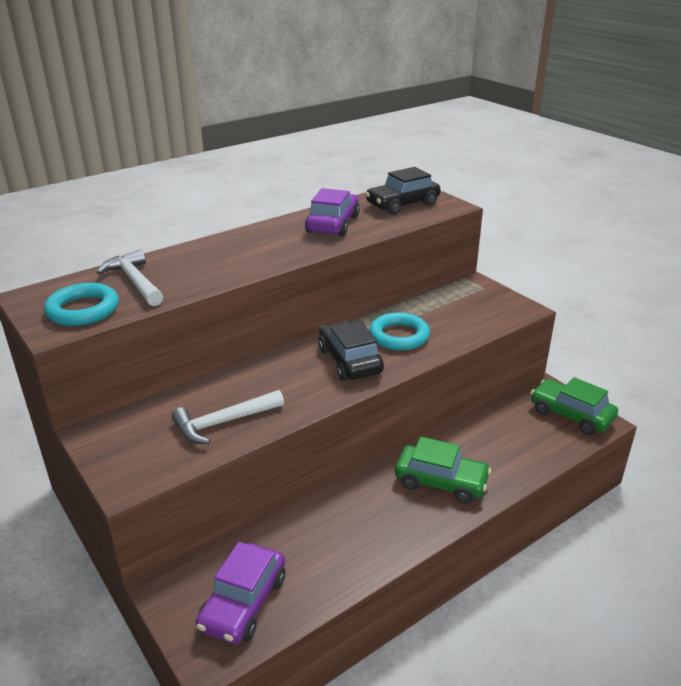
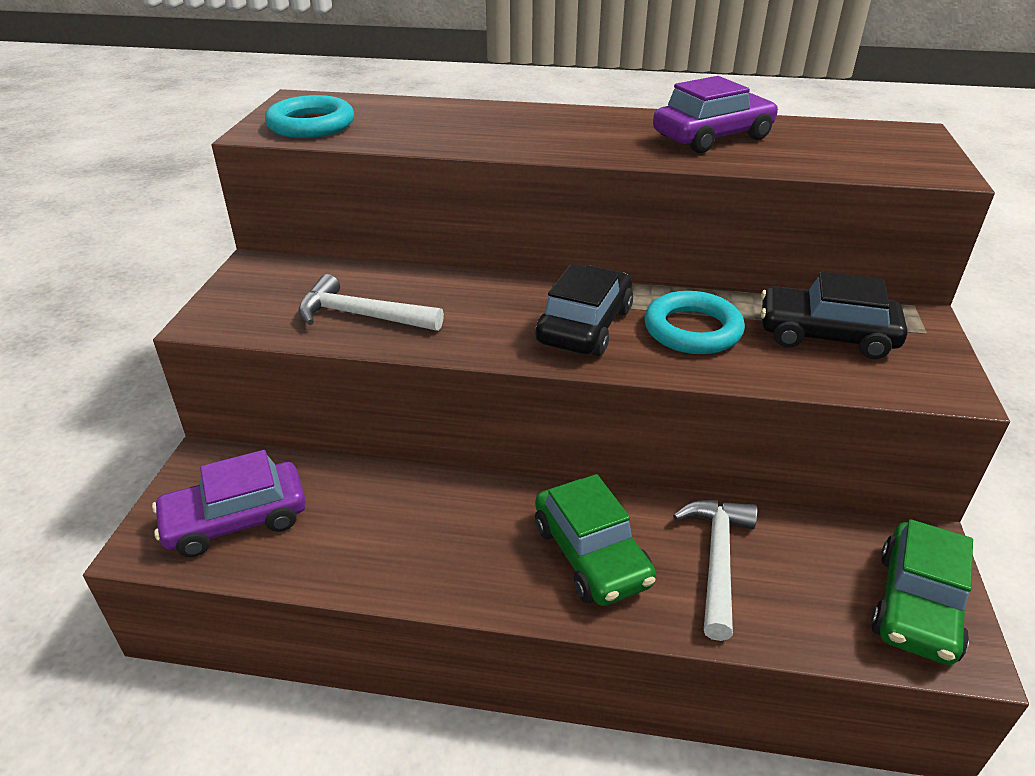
camera: 45 degrees right, 5 degrees up
(135, 281) = (397, 118): white hammer -> white hammer (717, 560)
(402, 204) = (859, 146): black car -> black car (826, 335)
(571, 415) = (917, 605): green car -> green car turned 150 degrees counterclockwise

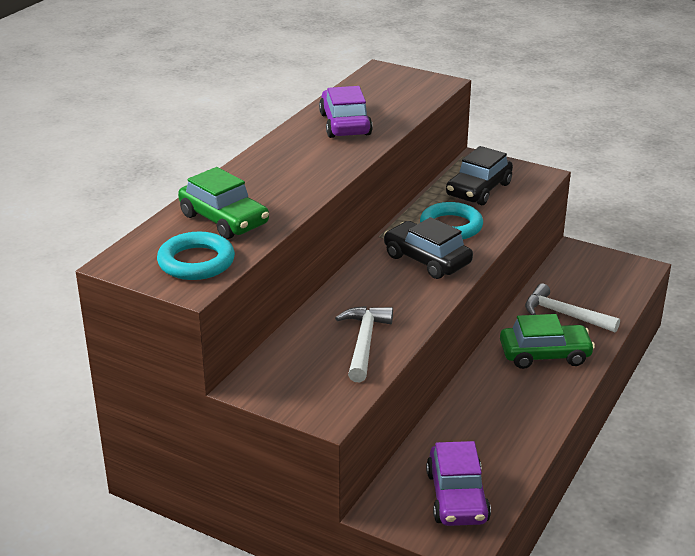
camera: 70 degrees left, 5 degrees down
(361, 316) = (364, 342): white hammer -> white hammer turned 150 degrees clockwise
(917, 605) = (612, 268): green car -> green car (224, 220)

